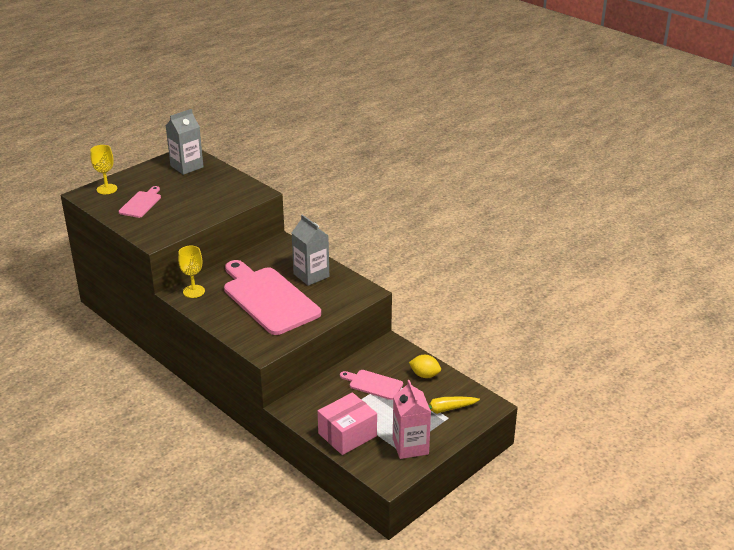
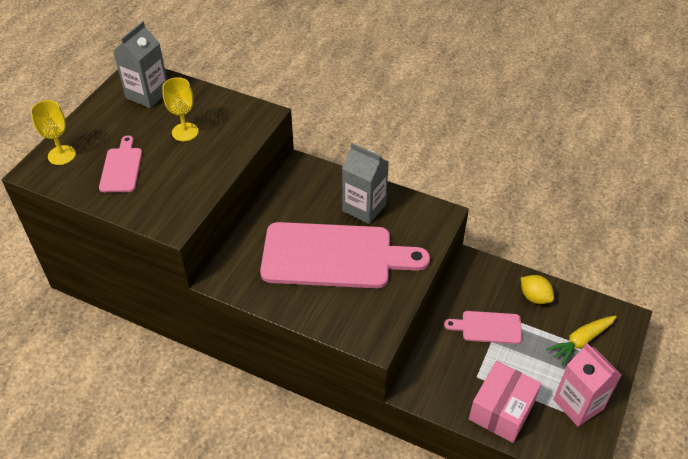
camera: 20 degrees left, 15 degrees up
(194, 291) = (237, 271): yellow goblet -> yellow goblet (185, 132)
(268, 298) = (334, 256): pink cutting board -> pink cutting board turned 150 degrees clockwise
(425, 375) = (534, 297): yellow lemon -> yellow lemon turned 45 degrees clockwise

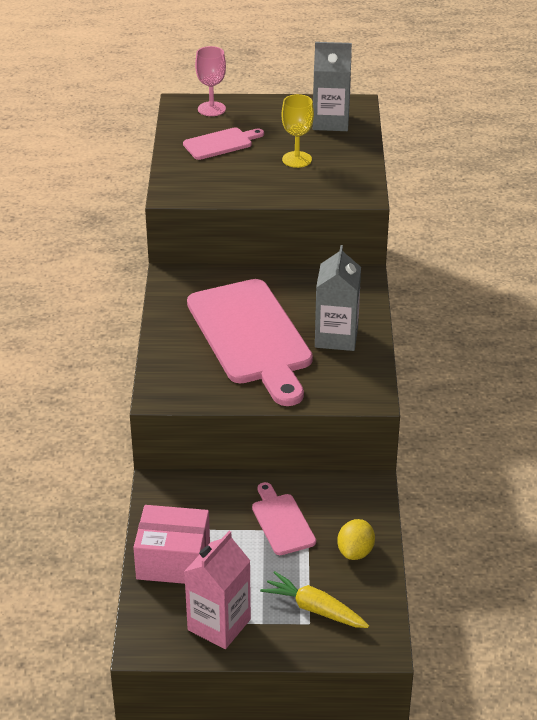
camera: 65 degrees right, 10 degrees down
(62, 155) = (211, 109): yellow goblet -> pink goblet

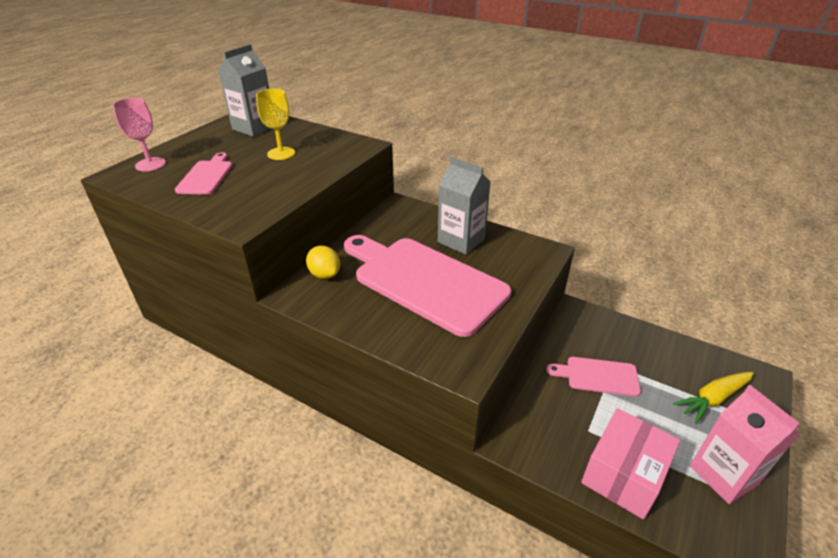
camera: 60 degrees left, 0 degrees up
(251, 337) = (424, 281): pink cutting board -> pink cutting board turned 150 degrees counterclockwise
(355, 552) = (649, 348): yellow lemon -> yellow lemon (325, 274)

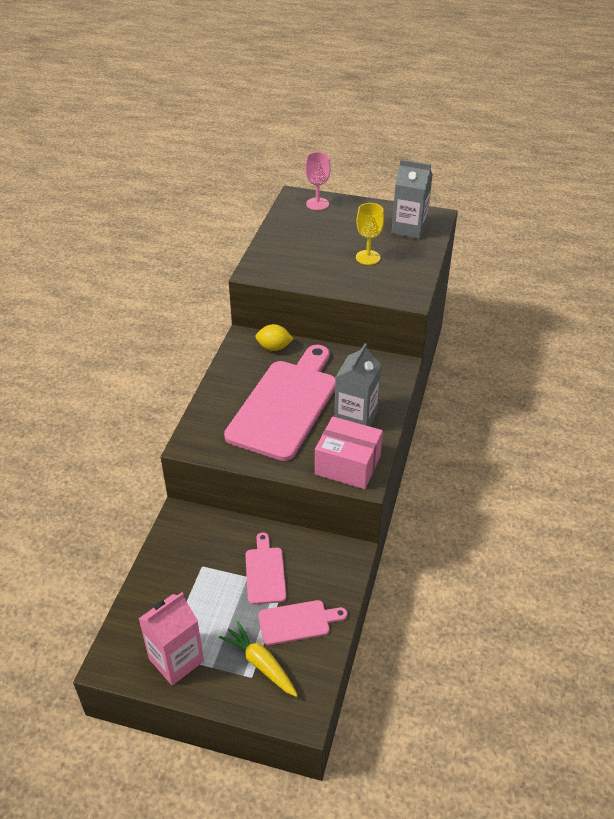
camera: 75 degrees right, 5 degrees up
(206, 176) = (312, 234): pink cutting board -> pink cutting board (298, 622)
(325, 274) = (274, 347): yellow lemon -> yellow lemon turned 60 degrees clockwise
(623, 475) = (163, 589): pink box -> pink box (347, 465)

